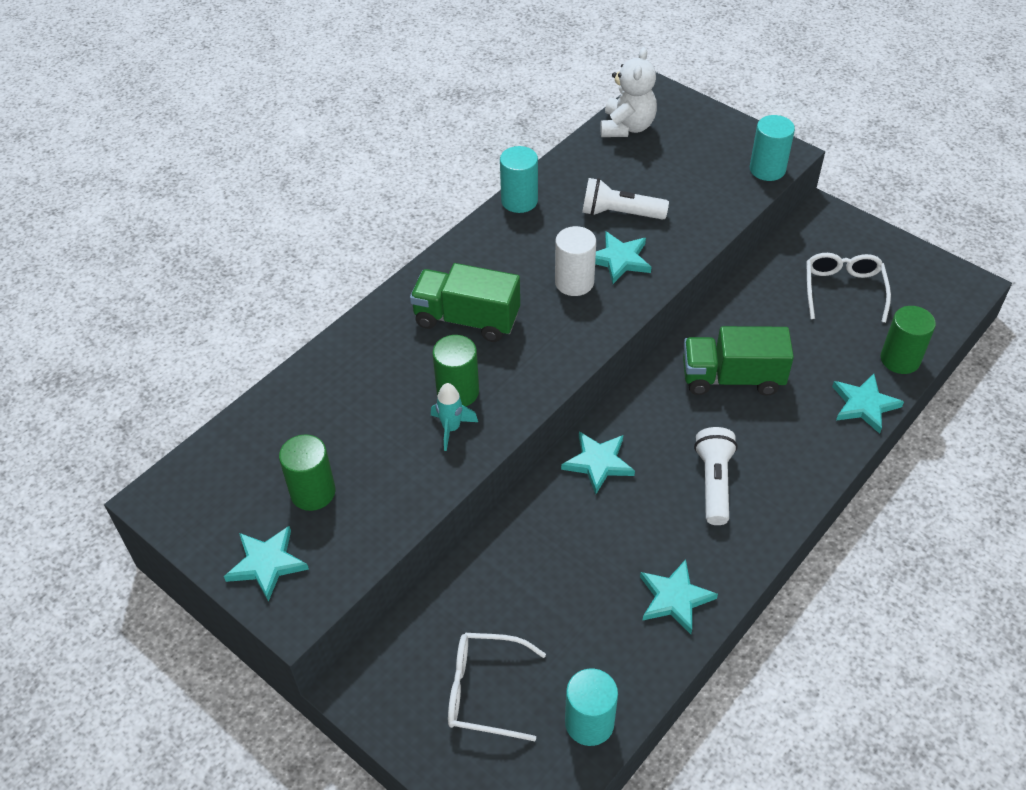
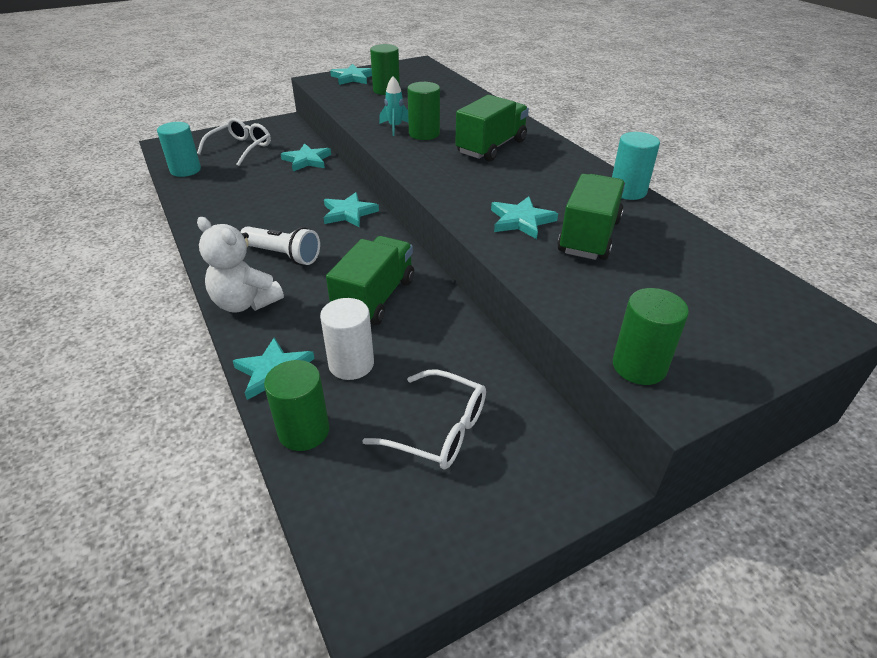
camera: 110 degrees right, 10 degrees down
(574, 282) = (504, 194): white cylinder -> white cylinder (351, 364)
(620, 213) = (589, 236): white flashlight -> green truck
(627, 127) = (748, 278): white teddy bear -> white teddy bear (245, 303)
(675, 598) = (218, 214): turquoise star -> turquoise star (307, 160)
(767, 169) = (639, 366): turquoise cylinder -> green cylinder

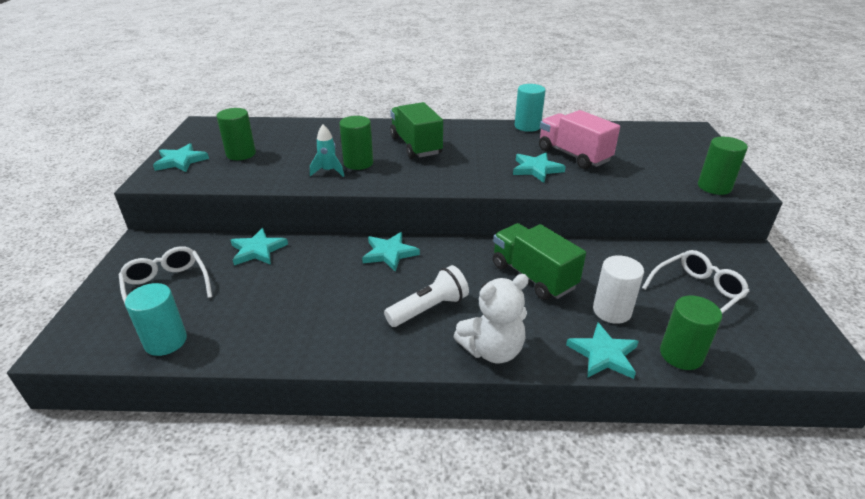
camera: 60 degrees left, 5 degrees down
(589, 236) = (573, 155): green truck -> pink truck

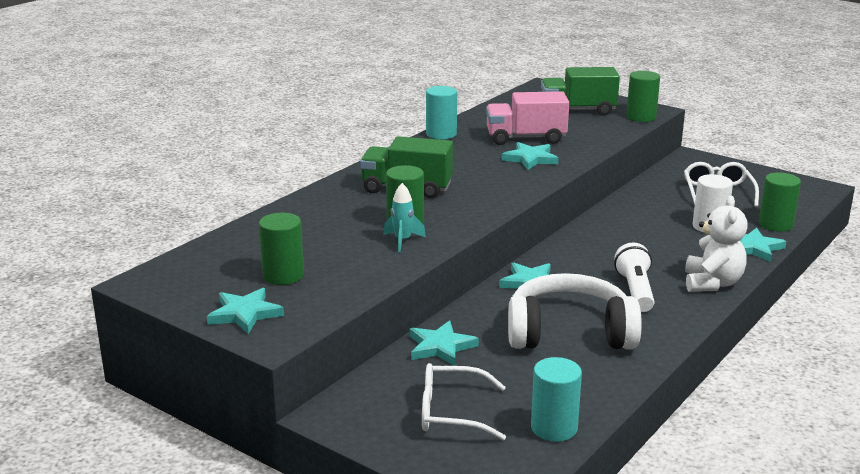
camera: 55 degrees left, 10 degrees down
(323, 298) = (569, 333): none -> white headphones
(533, 276) = (636, 237): green truck -> green truck (578, 110)

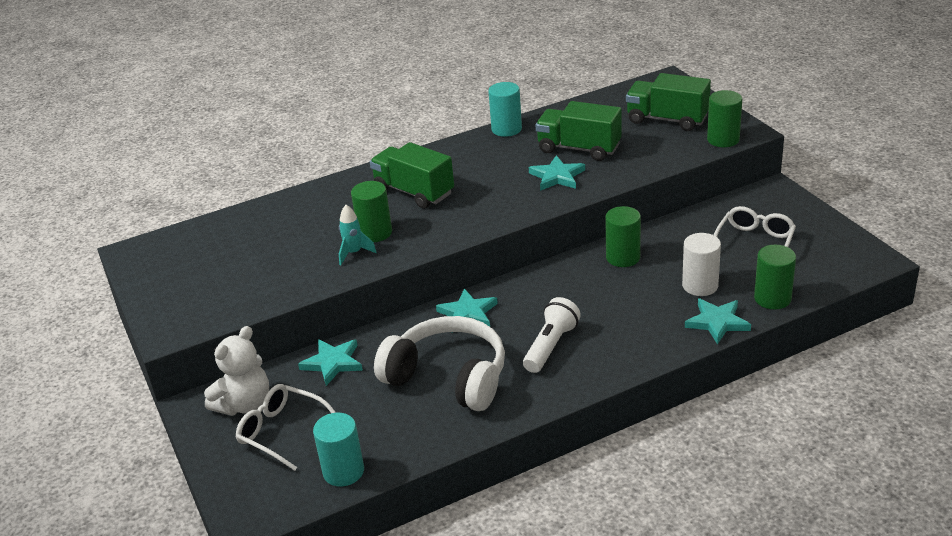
camera: 30 degrees right, 10 degrees up
(245, 314) = (172, 302): turquoise star -> none
(283, 276) = (232, 269): green cylinder -> green cylinder (623, 257)
(526, 138) = (579, 148): pink truck -> green truck
(712, 283) = (631, 355): white teddy bear -> white teddy bear (245, 404)

